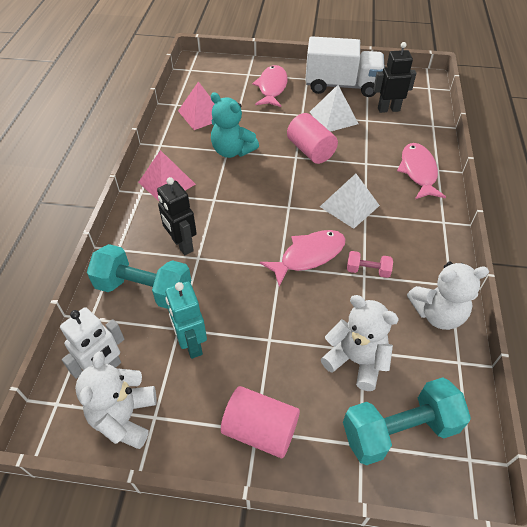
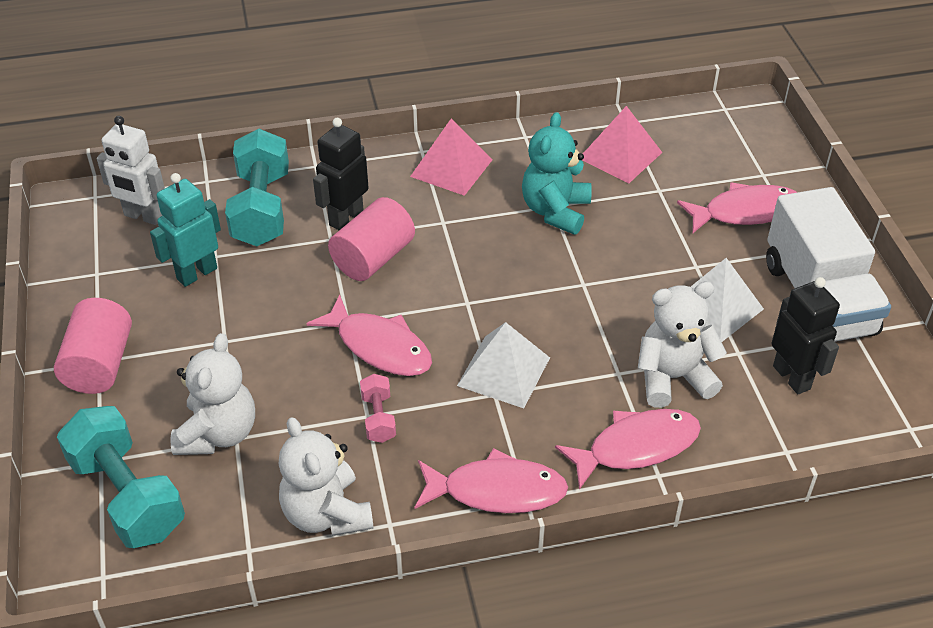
camera: 70 degrees right, 5 degrees down
(124, 417) = (91, 251): white teddy bear -> white teddy bear (673, 378)
(310, 151) = (608, 298): pink cylinder -> pink cylinder (373, 258)
(436, 232) = (497, 491): none -> pink fish

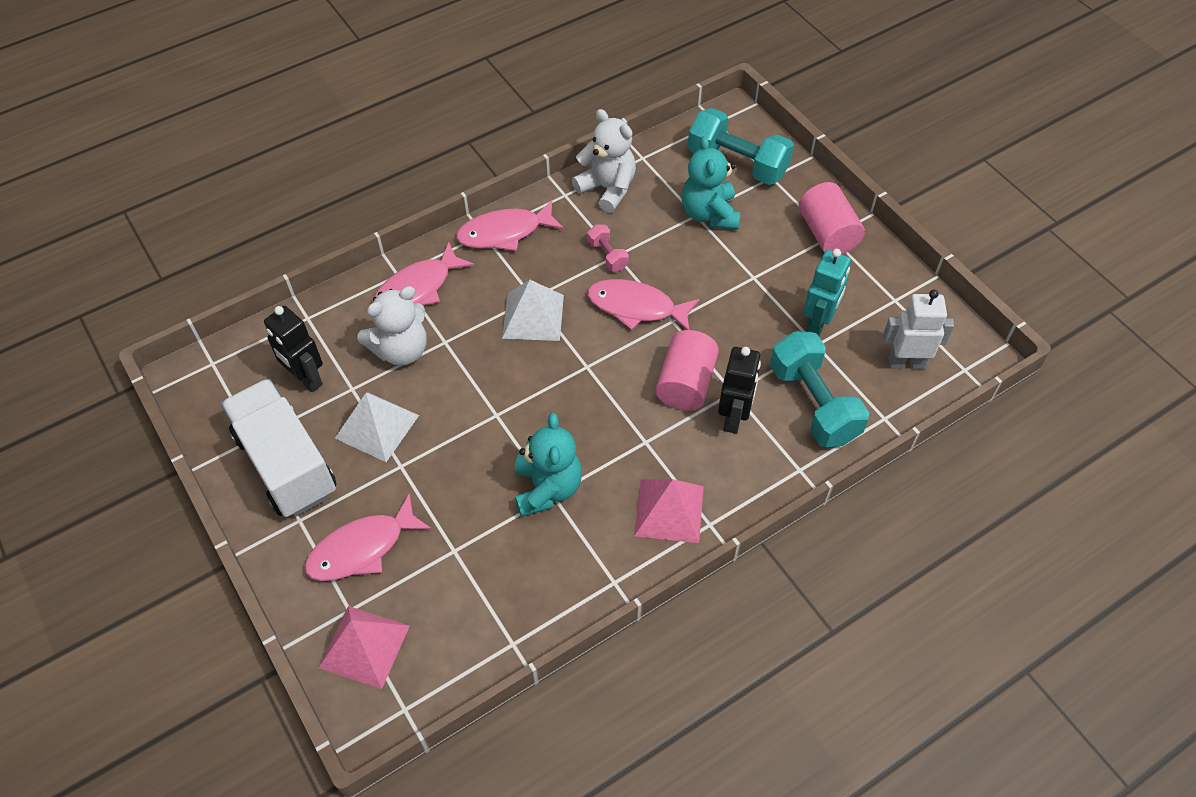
camera: 160 degrees right, 10 degrees up
(218, 433) = (709, 214): white teddy bear -> turquoise teddy bear
(620, 155) = (506, 587): pink pyramid -> pink pyramid (364, 646)

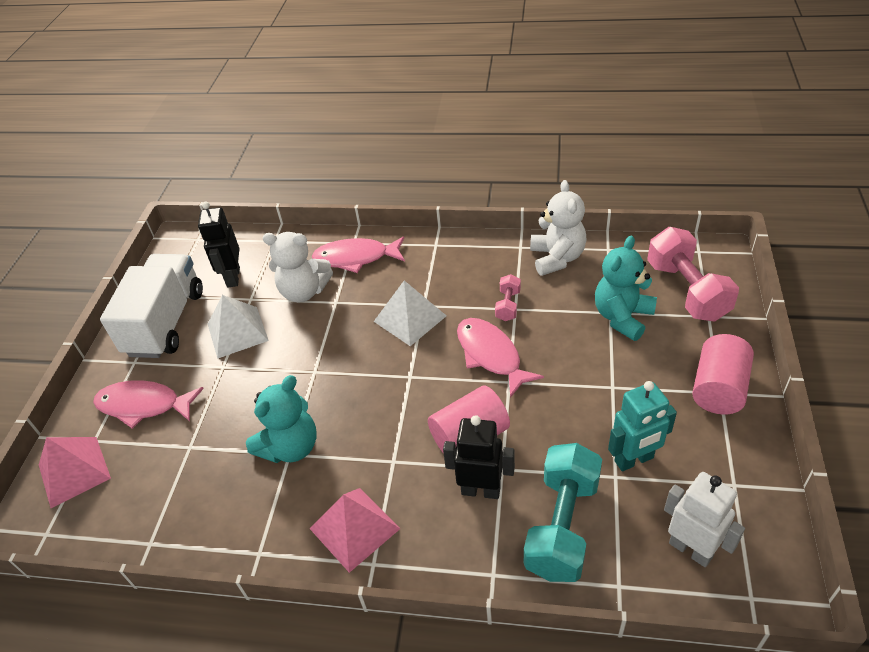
camera: 45 degrees right, 10 degrees down
(504, 233) = (450, 251): pink fish -> none
(734, 418) = (481, 490): black robot -> black robot turned 135 degrees counterclockwise
(737, 163) = (686, 291): turquoise dumbbell -> pink dumbbell

